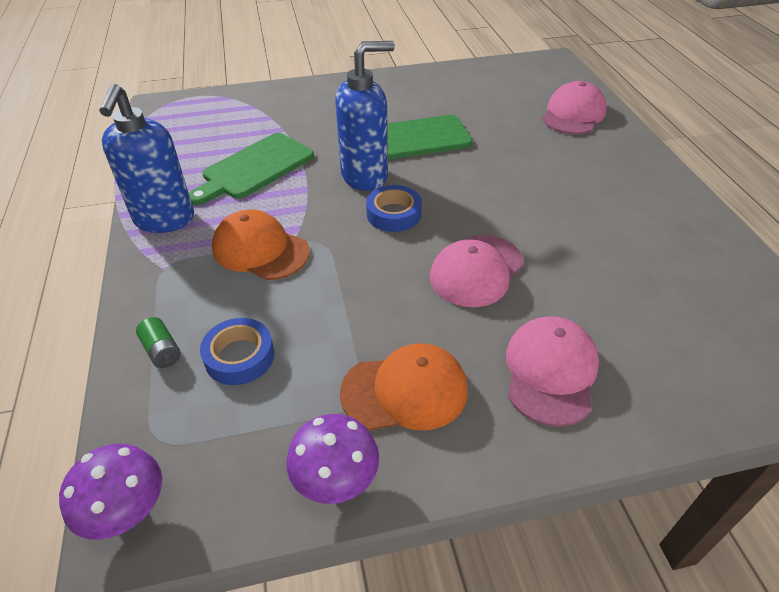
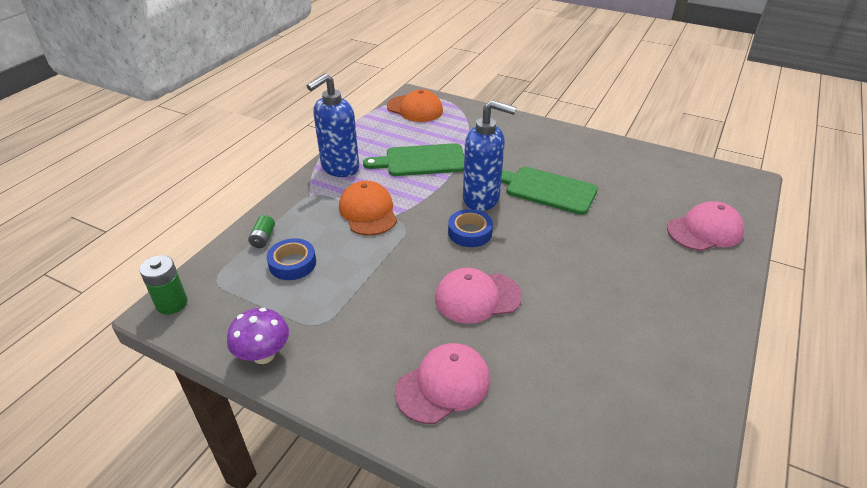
camera: 40 degrees right, 5 degrees down
(128, 512) = (172, 303): purple mushroom -> green battery
(405, 391) = (349, 336): orange cap -> orange cap (415, 109)

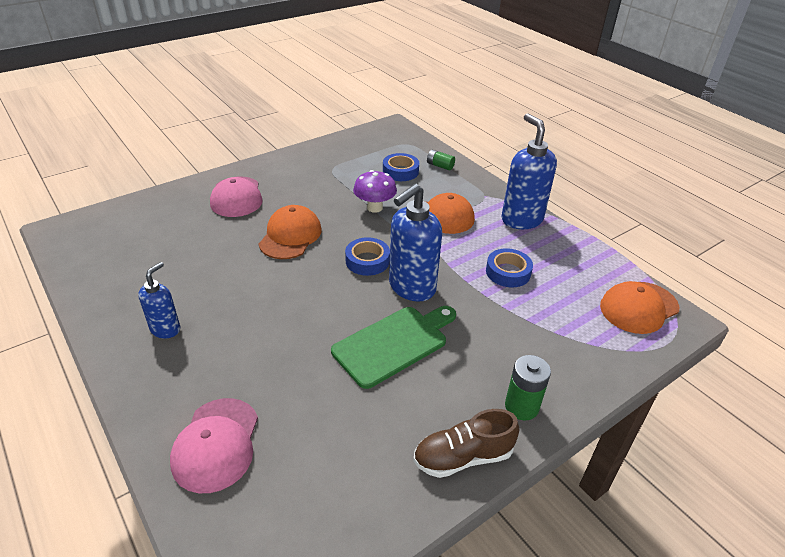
camera: 115 degrees right, 0 degrees up
(172, 303) = (397, 129): green battery -> green battery (521, 406)
(263, 355) = (326, 148): purple mushroom -> purple mushroom (374, 208)
(421, 161) = (508, 272): green cutting board -> blue tape
(477, 297) = (290, 236): pink cap -> orange cap
(598, 144) = (463, 457): none -> brown shoe
(667, 314) = (166, 329): none -> blue soap dispenser

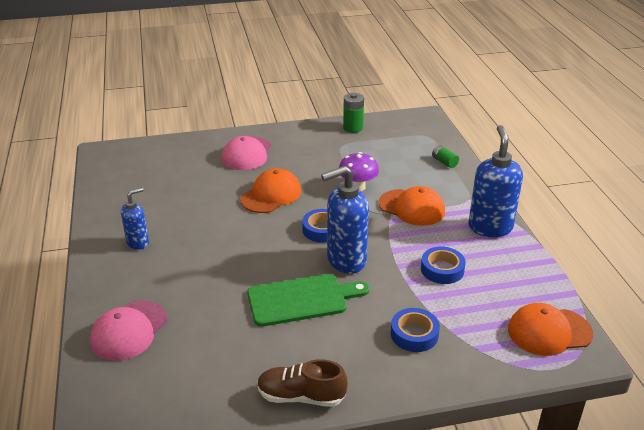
camera: 25 degrees right, 5 degrees down
(400, 171) = (403, 160): blue tape -> blue tape (414, 334)
(521, 406) = (375, 376): green battery -> green battery (353, 128)

